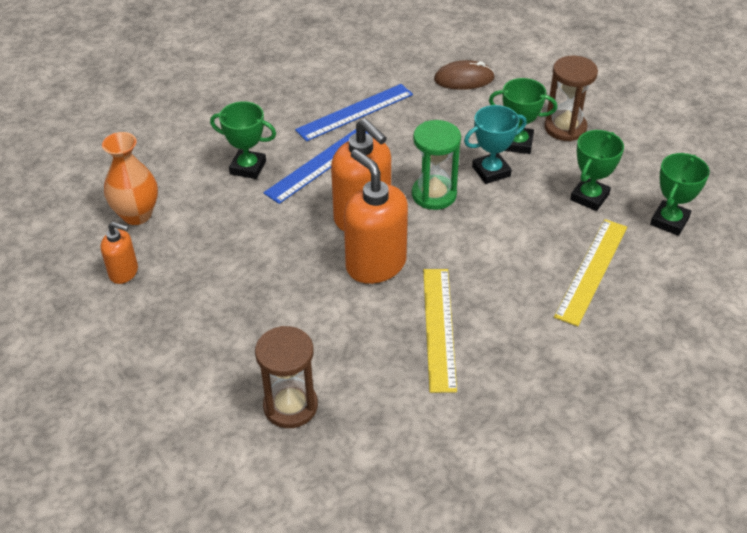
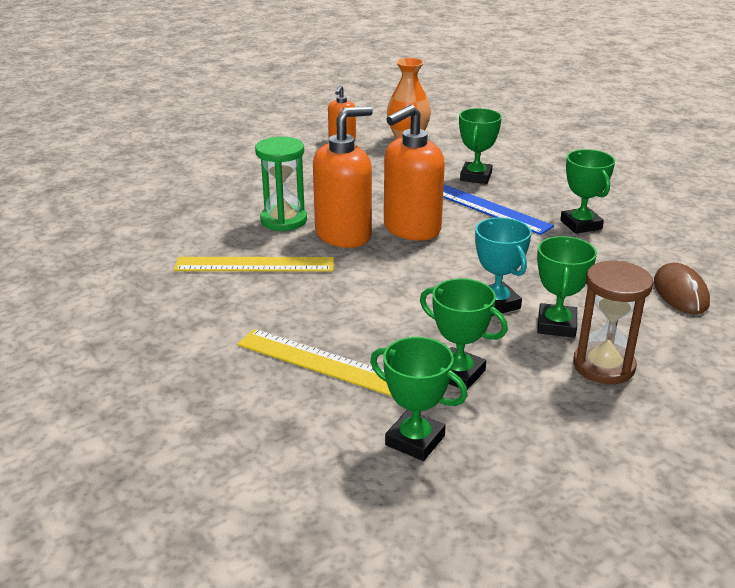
camera: 90 degrees right, 15 degrees down
(290, 406) = (187, 201): brown hourglass -> none
(355, 112) = (581, 225): blue ruler -> green trophy
(434, 194) = (449, 267): green hourglass -> green hourglass (283, 220)

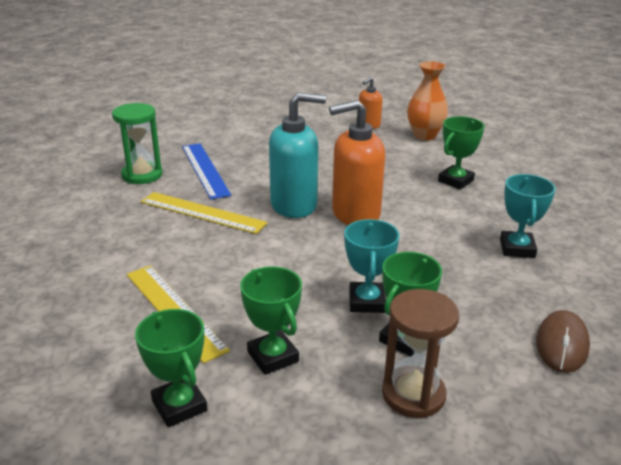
camera: 25 degrees right, 0 degrees up
(283, 220) = (259, 182): green hourglass -> green hourglass (142, 175)
(343, 235) = (294, 205): orange soap dispenser -> turquoise soap dispenser
(487, 208) = (440, 211): blue ruler -> blue ruler (205, 170)
(581, 225) = (517, 248): green trophy -> turquoise trophy

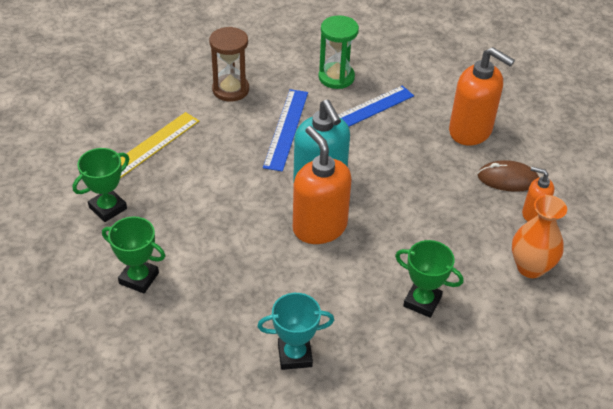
camera: 75 degrees right, 15 degrees up
(179, 405) = (56, 174): green trophy -> none
(202, 212) = (286, 129): yellow ruler -> blue ruler
(262, 130) = (470, 131): none -> orange soap dispenser
(366, 302) = (182, 251): turquoise trophy -> none
(413, 394) = (79, 288): brown hourglass -> brown hourglass (230, 89)
(562, 344) = (149, 383): brown mouse -> brown mouse (507, 179)

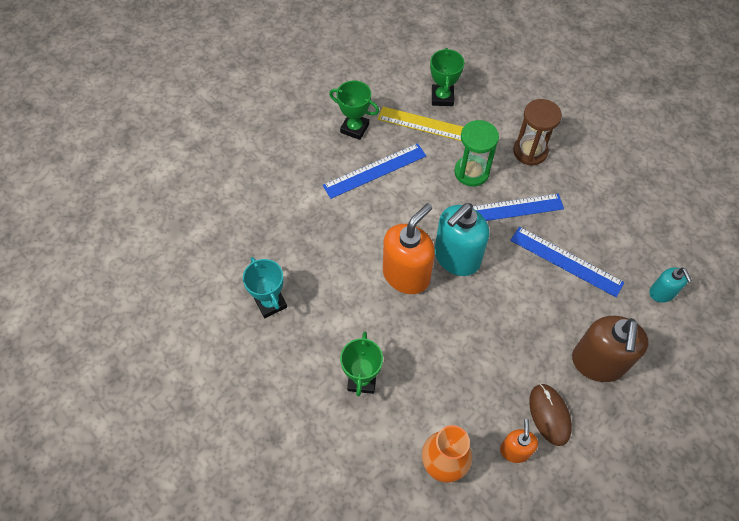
camera: 70 degrees right, 15 degrees up
(139, 278) = (298, 176): green trophy -> green trophy (442, 97)
(176, 209) = (375, 170): none -> blue ruler
(336, 77) = (599, 224): green hourglass -> green hourglass (471, 172)
(422, 69) = (662, 293): none -> turquoise soap dispenser
(470, 131) = (598, 363): orange soap dispenser -> brown soap dispenser

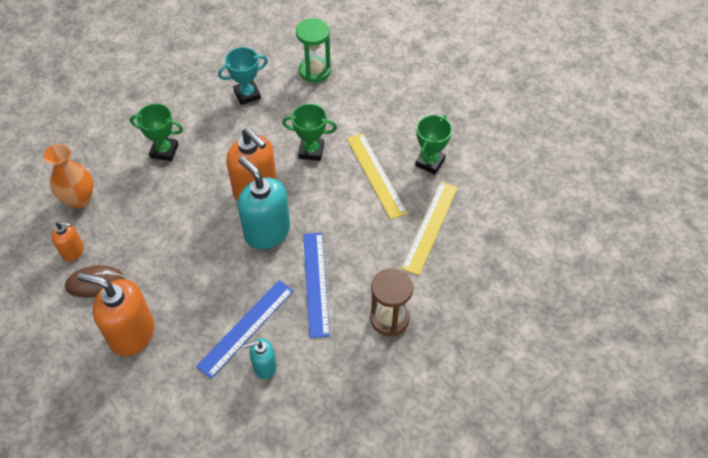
camera: 95 degrees right, 5 degrees down
(375, 170) = (376, 175): blue ruler -> yellow ruler
(442, 97) = (469, 243): green trophy -> green trophy (311, 151)
(471, 172) = (366, 257): green hourglass -> green hourglass (315, 71)
(598, 363) = (132, 333): brown soap dispenser -> orange soap dispenser
(662, 293) = (191, 414): turquoise soap dispenser -> turquoise soap dispenser (264, 366)

